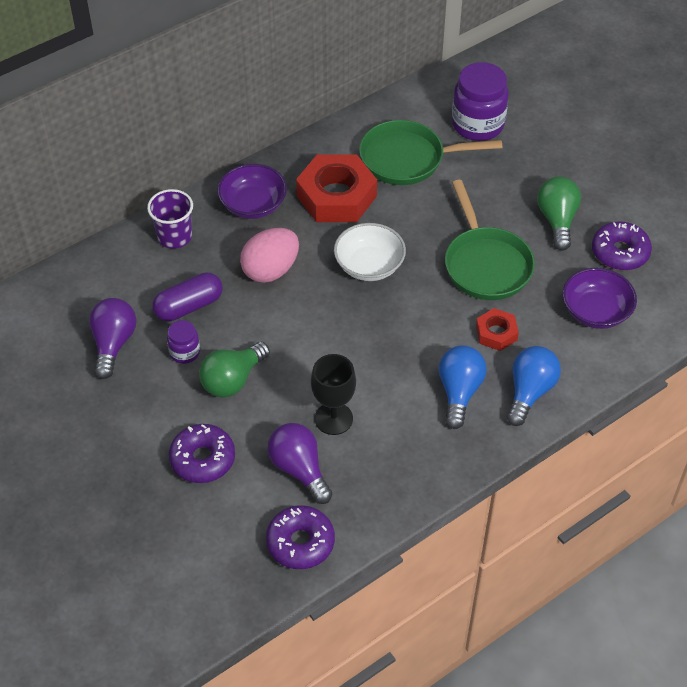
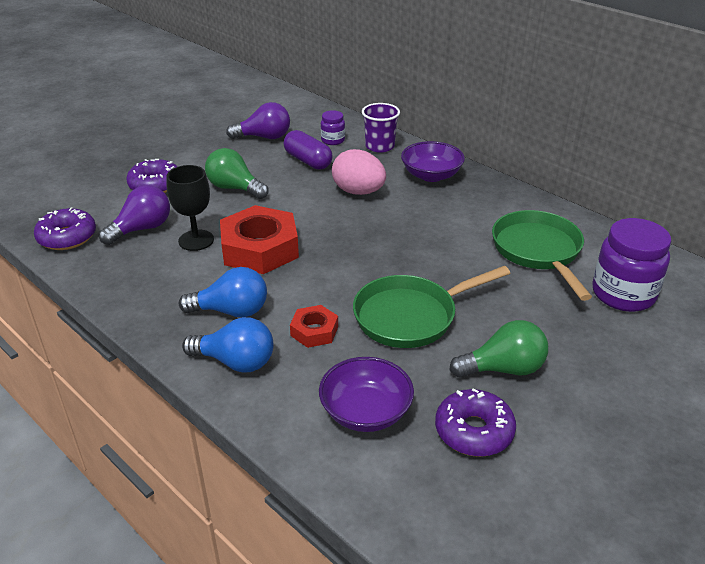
camera: 80 degrees right, 15 degrees down
(184, 352) = (260, 165): purple jar -> purple jar (333, 140)
(336, 196) = (463, 215): red nut -> red nut (260, 249)
(369, 265) = (382, 241): white bowl -> none

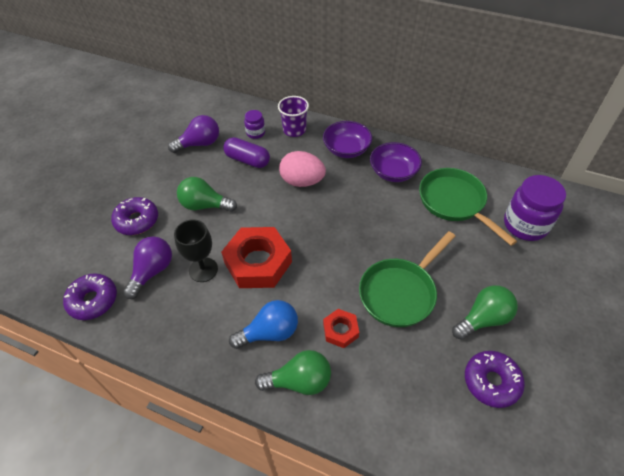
camera: 20 degrees left, 15 degrees up
(235, 362) = (299, 381): blue light bulb -> green light bulb
(366, 412) = (414, 392): purple bowl -> purple bowl (393, 172)

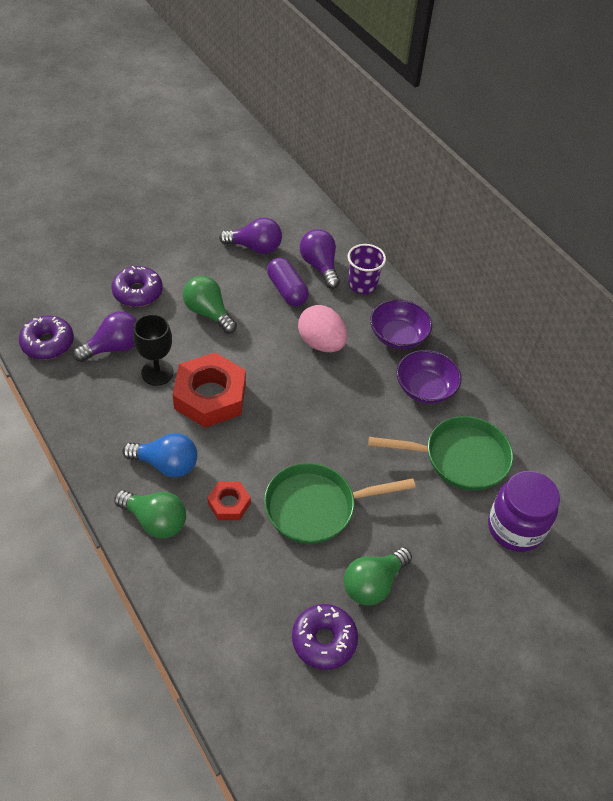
camera: 30 degrees right, 0 degrees up
(255, 133) = (319, 266): purple jar -> purple light bulb
(454, 202) = (460, 458): green pan -> green pan turned 90 degrees clockwise
(483, 319) = (373, 584): green light bulb -> green light bulb turned 135 degrees clockwise

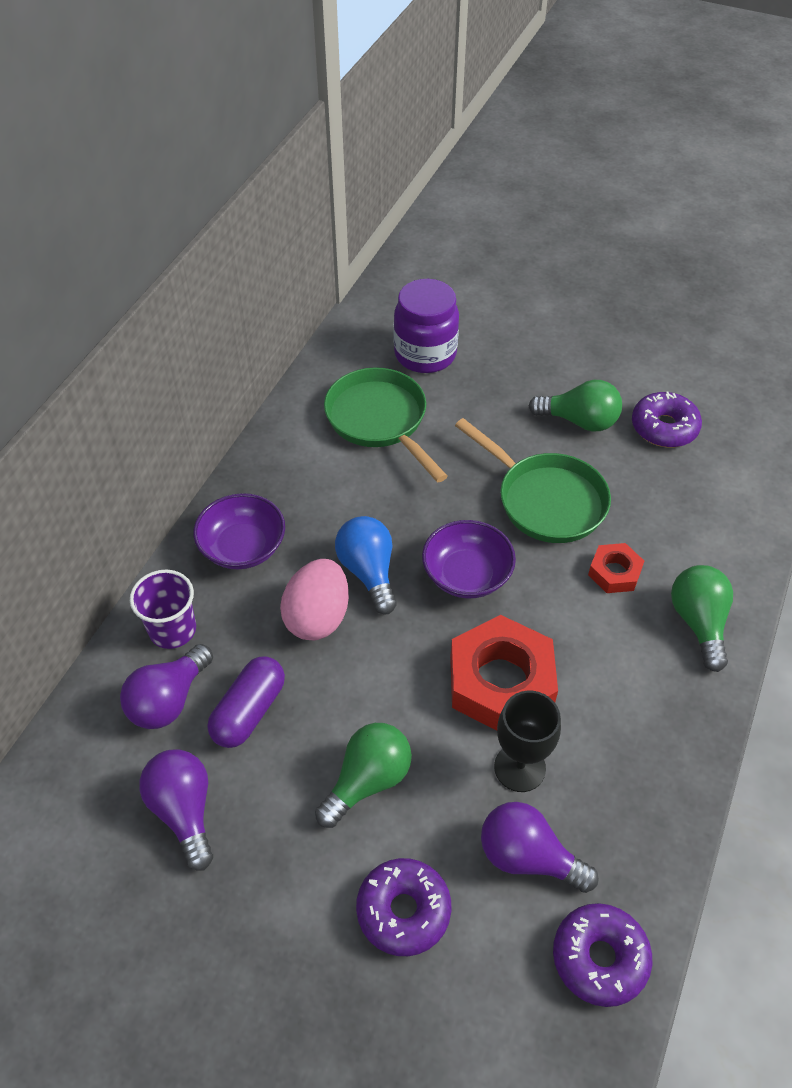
camera: 120 degrees left, 0 degrees up
(166, 464) = (629, 661): blue light bulb -> blue light bulb (368, 572)
(208, 313) = (367, 781): green light bulb -> green light bulb turned 150 degrees counterclockwise
(425, 388) = (308, 486): purple bowl -> purple bowl (467, 575)

